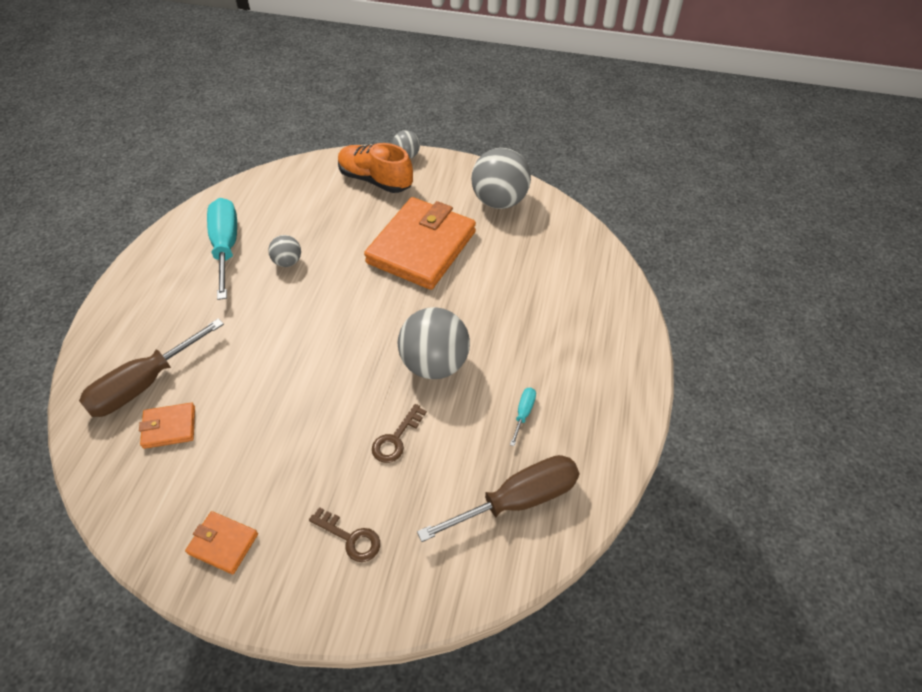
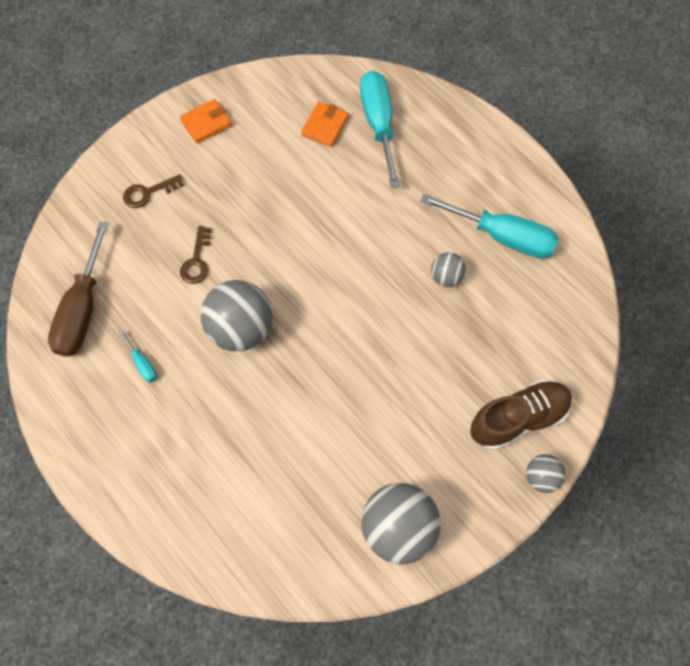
camera: 125 degrees right, 15 degrees up
(144, 384) = (379, 124): brown screwdriver -> turquoise screwdriver
(375, 180) = (518, 418): orange shoe -> brown shoe
(396, 438) = (197, 260): brown key -> brown key turned 150 degrees counterclockwise
(421, 247) = (383, 402): orange wallet -> none

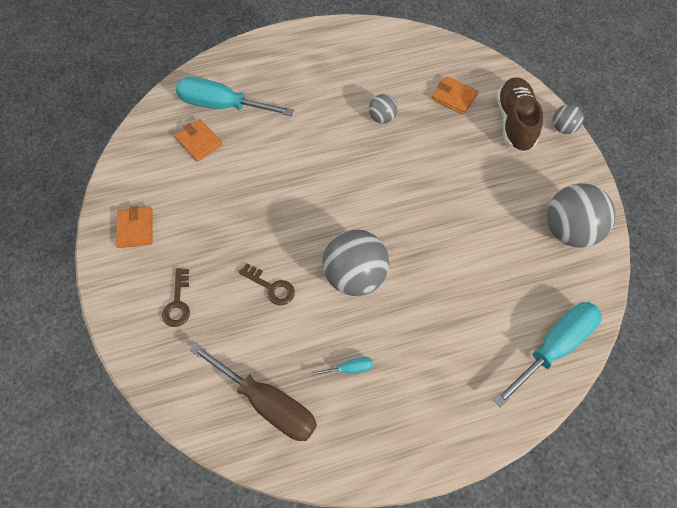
camera: 65 degrees left, 5 degrees down
(502, 236) = (367, 70): turquoise screwdriver -> turquoise screwdriver (554, 347)
(517, 339) = (454, 97): none -> orange wallet

